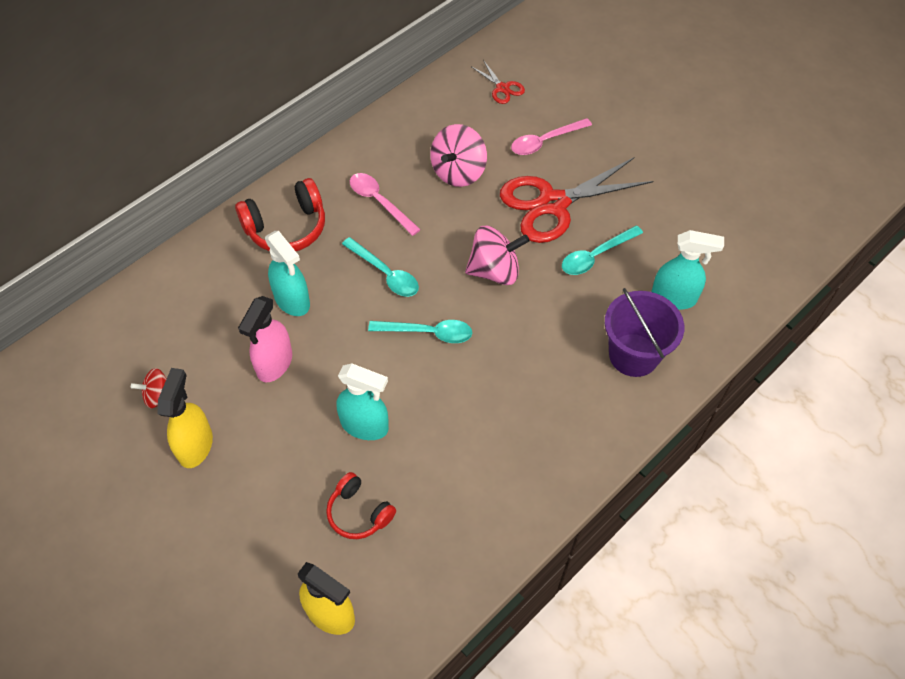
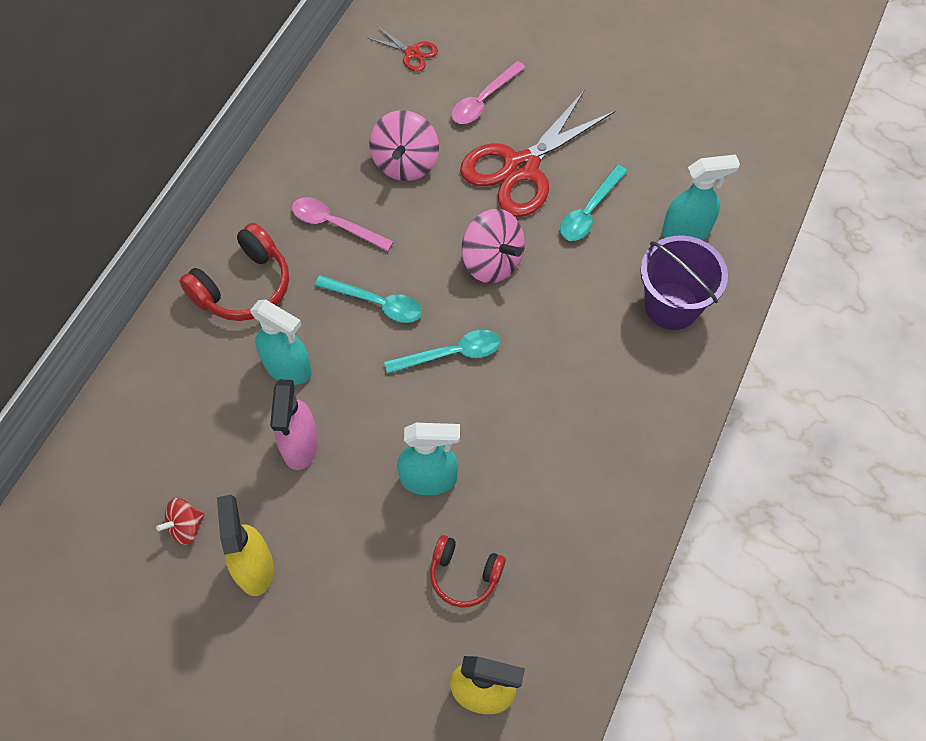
camera: 20 degrees left, 5 degrees up
(494, 271) = (492, 262): pink spinning top -> pink spinning top turned 75 degrees clockwise

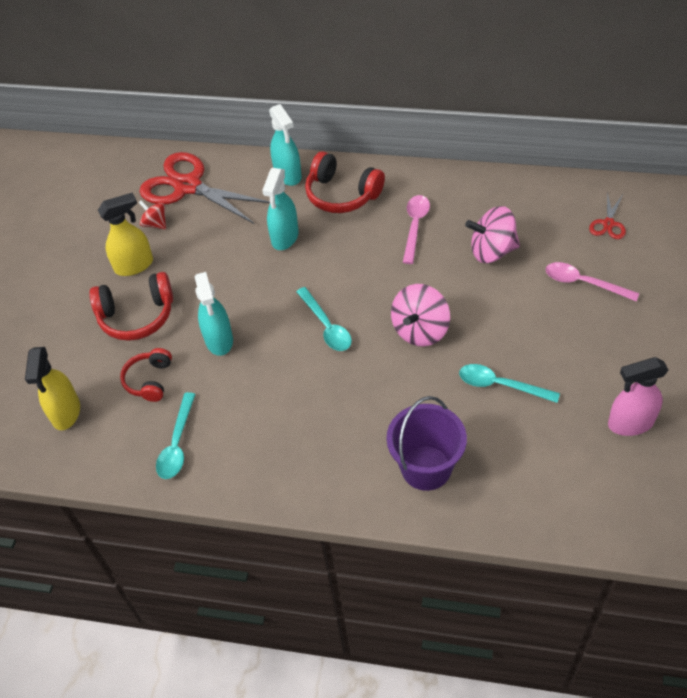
camera: 80 degrees right, 10 degrees down
(300, 445) = (227, 262): pink spray bottle -> pink spray bottle (630, 423)
(349, 576) = (137, 316): none -> red headphones
(376, 303) = (355, 270): turquoise spoon -> turquoise spoon (177, 444)
(521, 167) = (524, 326): red scissors -> red scissors (188, 186)
(686, 231) = (511, 464): turquoise spray bottle -> turquoise spray bottle (288, 175)

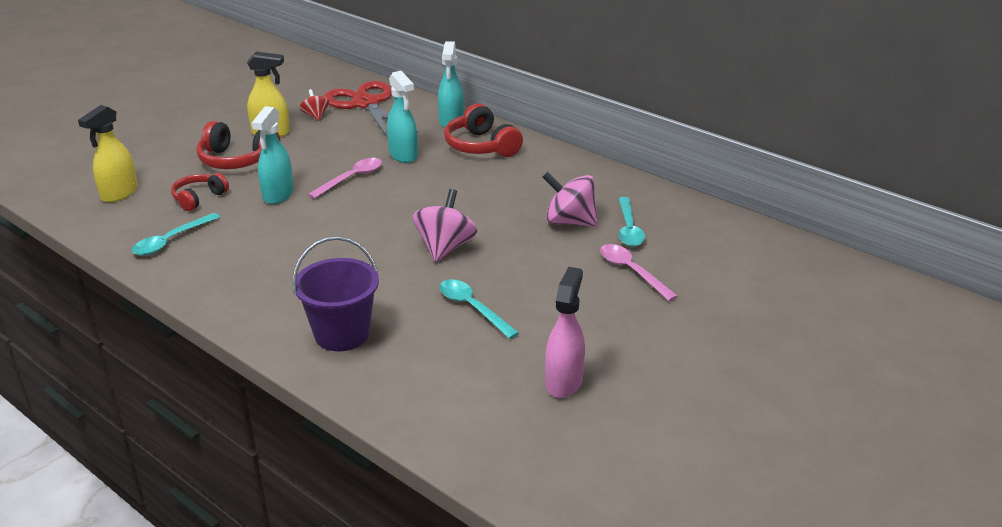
camera: 25 degrees right, 20 degrees down
(285, 237) = (403, 155): turquoise spray bottle -> turquoise spray bottle turned 75 degrees counterclockwise
(326, 326) = (371, 217): turquoise spoon -> turquoise spoon (629, 229)
(415, 226) = (519, 184): pink spoon -> pink spoon (351, 178)
(420, 330) = (445, 248): pink spinning top -> pink spinning top turned 135 degrees clockwise
(608, 224) = (703, 242): red scissors -> none
(630, 423) = (564, 381): pink spray bottle -> pink spray bottle turned 90 degrees clockwise

